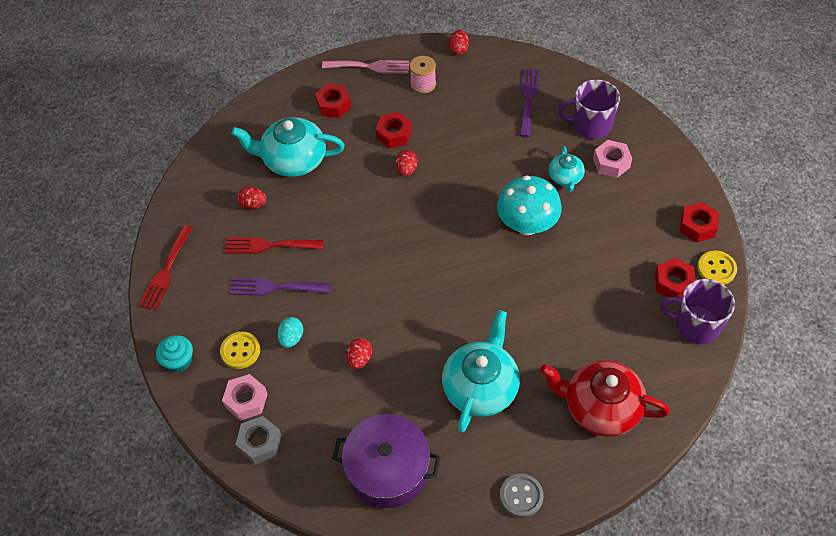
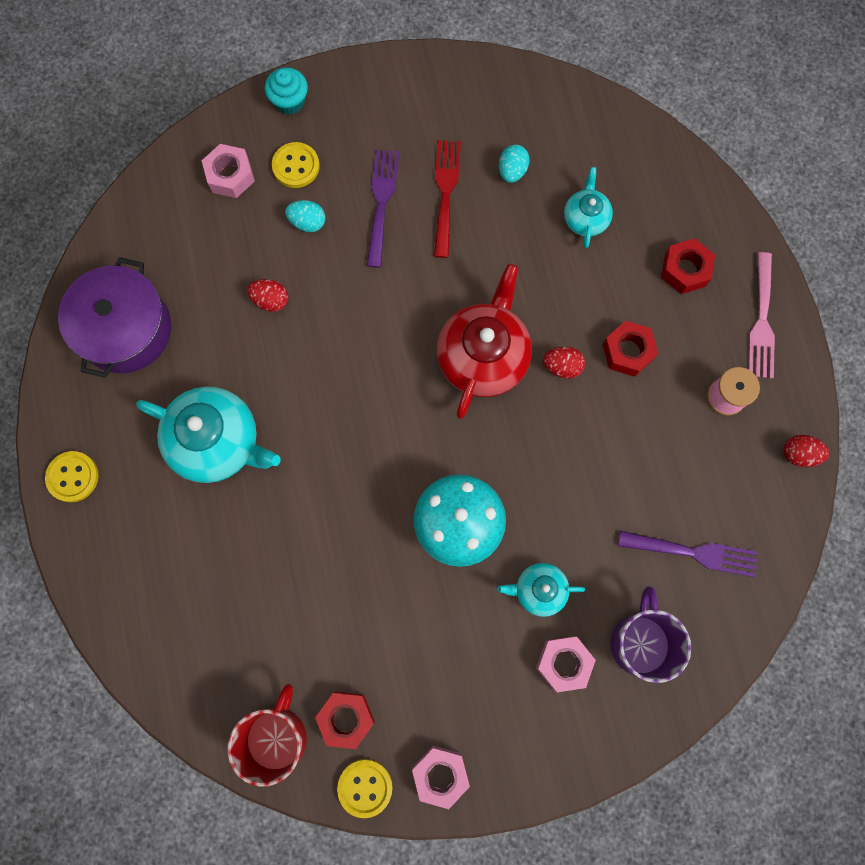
camera: 90 degrees right, 20 degrees up
(166, 271) = (415, 77): red fork -> none
(253, 204) = (512, 171): red egg -> turquoise egg
(260, 443) = (176, 192): grey nut -> none
(293, 160) = (585, 218): turquoise teapot -> turquoise teapot, size x0.53
(521, 496) = (73, 477): grey button -> yellow button
(600, 407) = (172, 587): red teapot -> red teapot (483, 356)
(695, 325) = (277, 737): purple mug -> red mug
(697, 226) = (440, 774): red nut -> pink nut

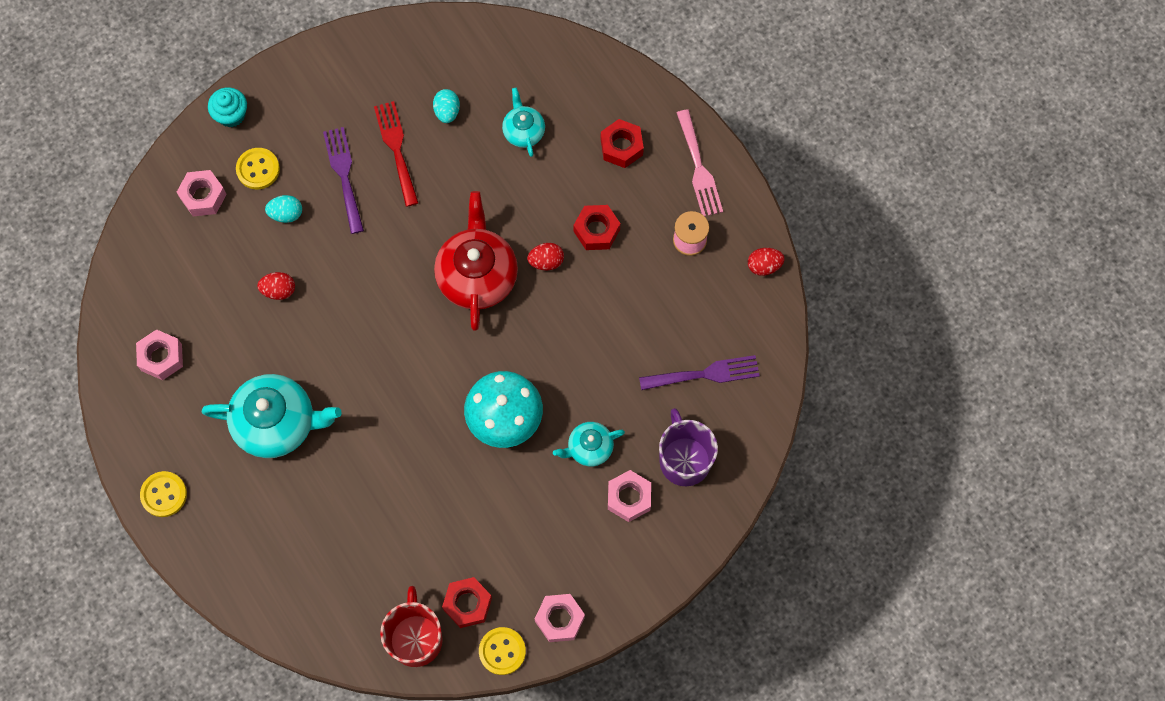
camera: 20 degrees left, 5 degrees down
(125, 329) = (161, 357): purple pot -> pink nut

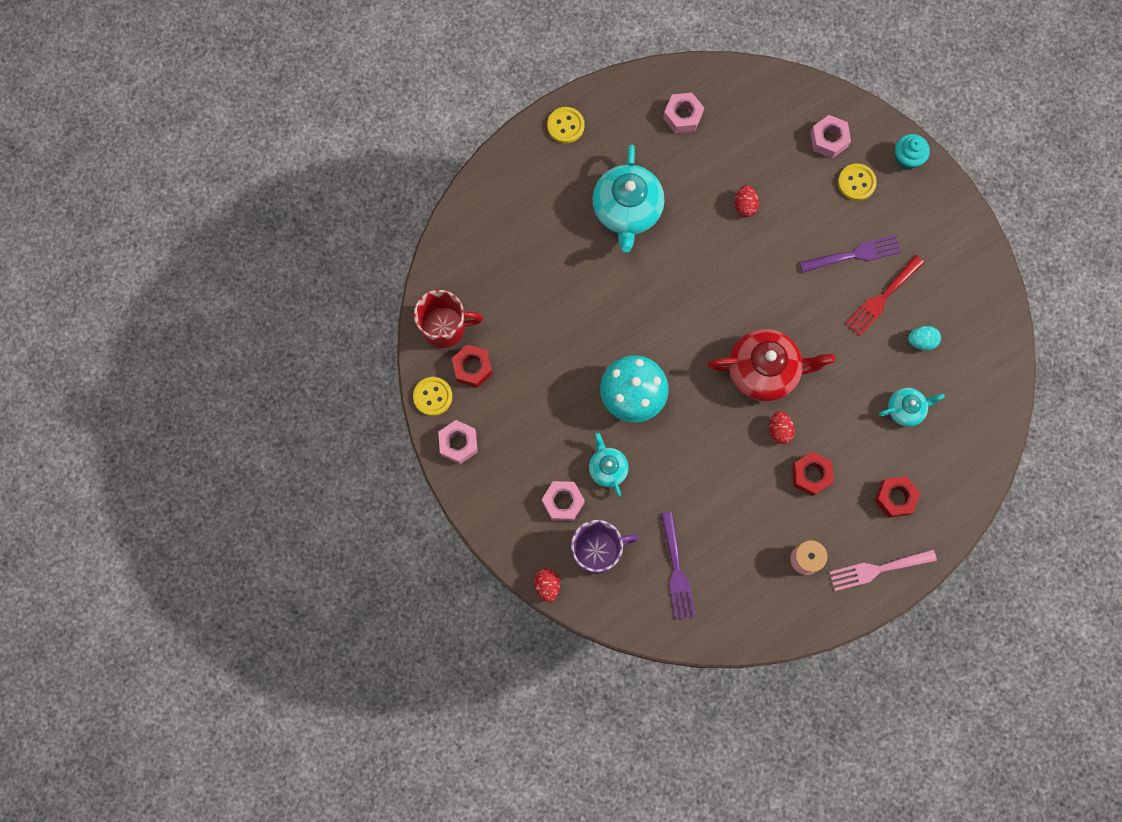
camera: 90 degrees right, 5 degrees up
(286, 214) = (815, 208): turquoise egg -> none
(396, 149) = (882, 298): red fork -> red fork turned 150 degrees clockwise
(764, 266) = (782, 628): red egg -> red egg (547, 585)

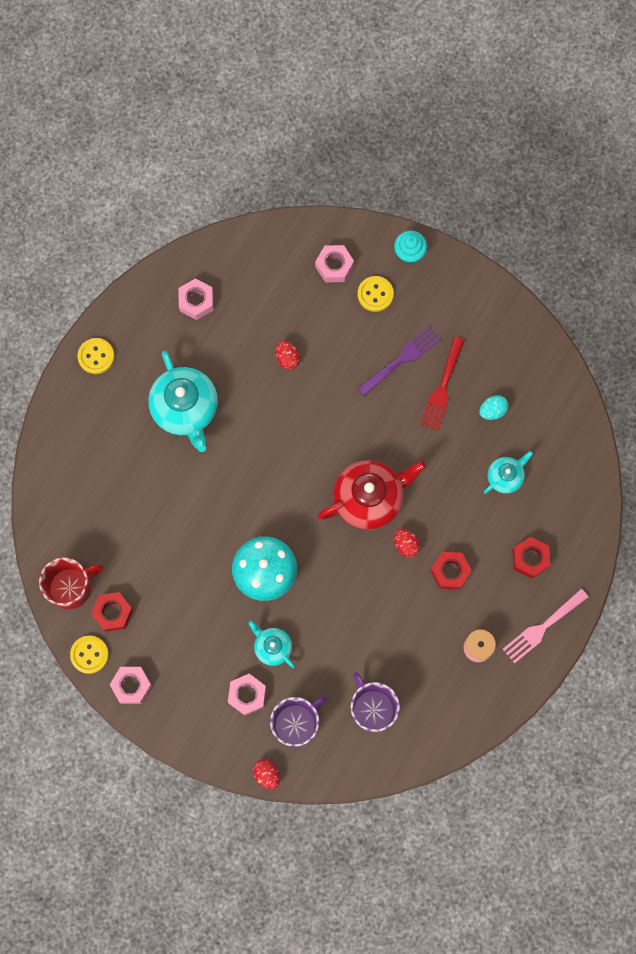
camera: 25 degrees left, 0 degrees up
(676, 571) = (372, 709): purple fork -> purple mug

